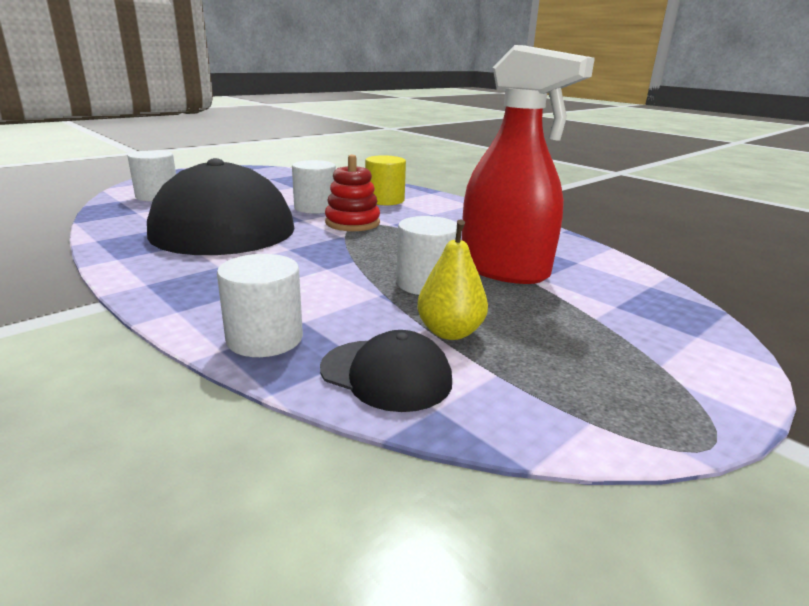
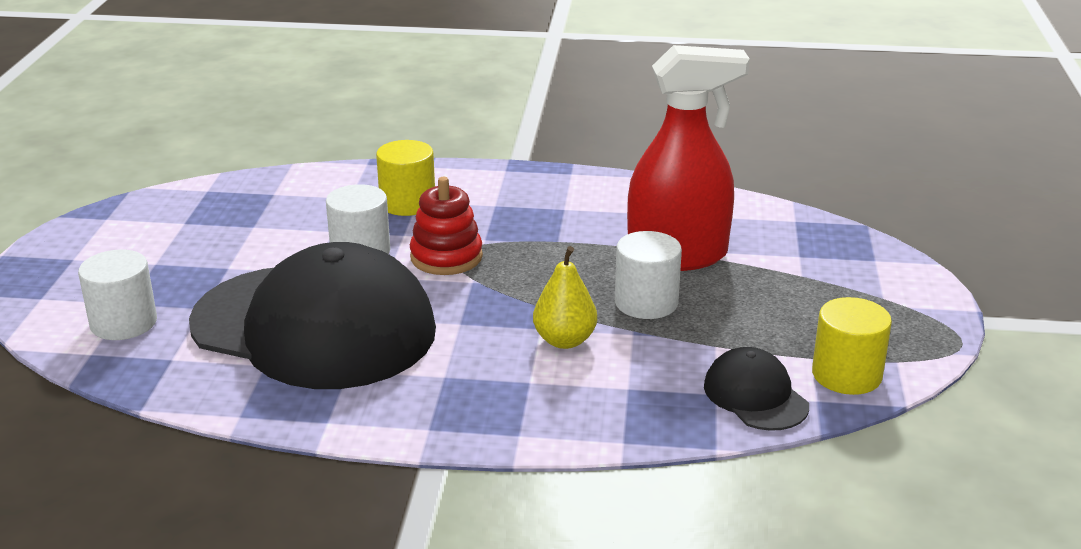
camera: 40 degrees left, 5 degrees up
(265, 338) = (633, 417): white cylinder -> none
(386, 375) = (755, 396): black cap -> black cap turned 105 degrees counterclockwise
(450, 332) = (737, 340): yellow pear -> yellow pear (564, 340)
(507, 404) = (846, 375): none -> yellow cylinder

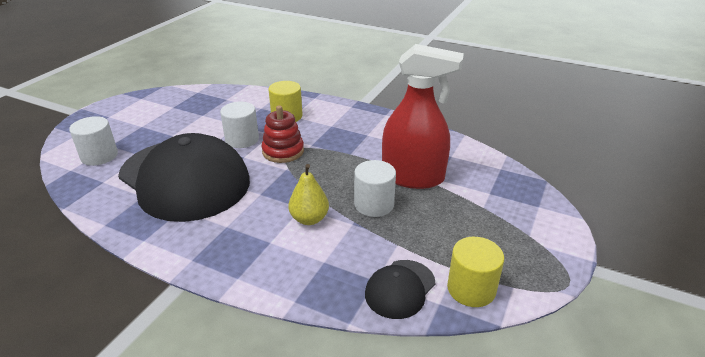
camera: 20 degrees right, 5 degrees up
(755, 396) = (400, 289): black cap -> black cap turned 135 degrees counterclockwise

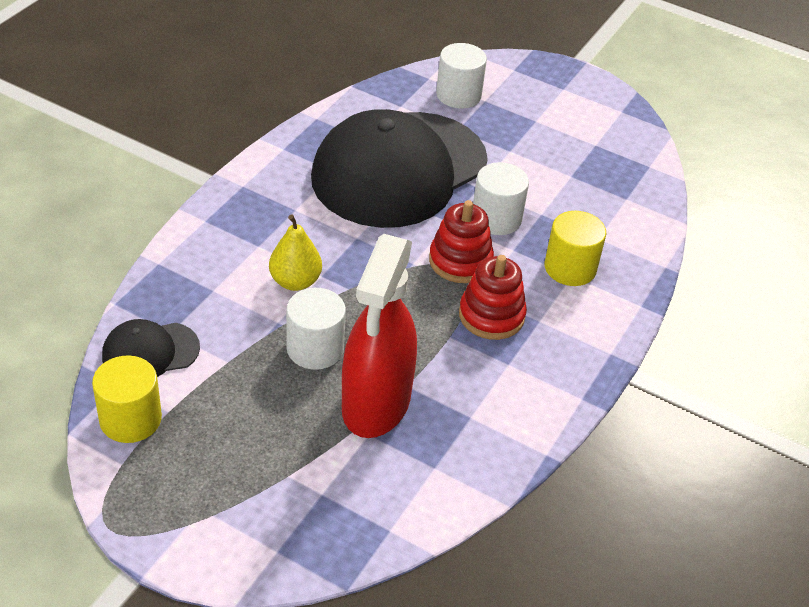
camera: 90 degrees right, 10 degrees up
(330, 140) = (491, 315): none -> red stacking toy
(400, 289) = (150, 352): black cap -> black cap turned 60 degrees counterclockwise

